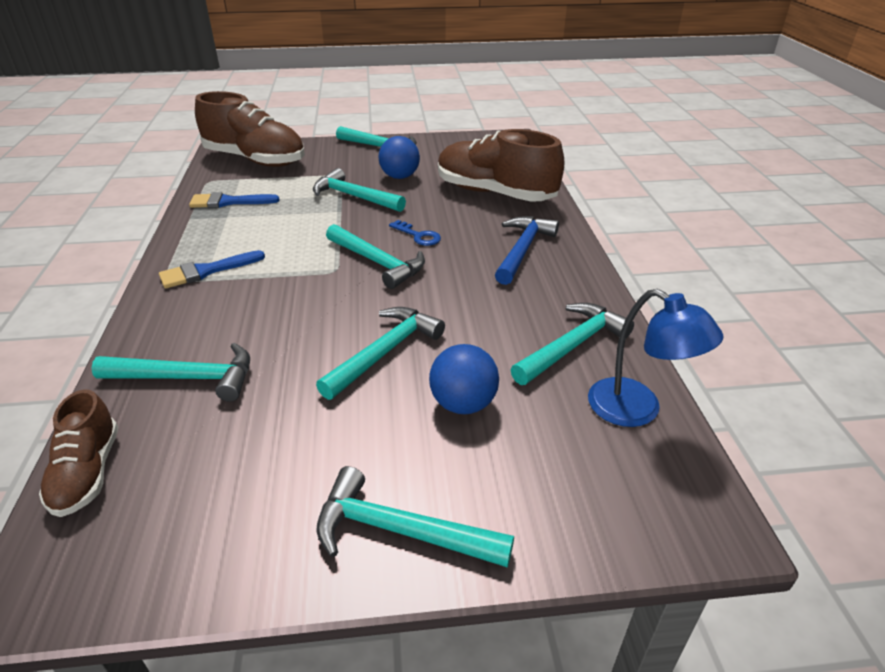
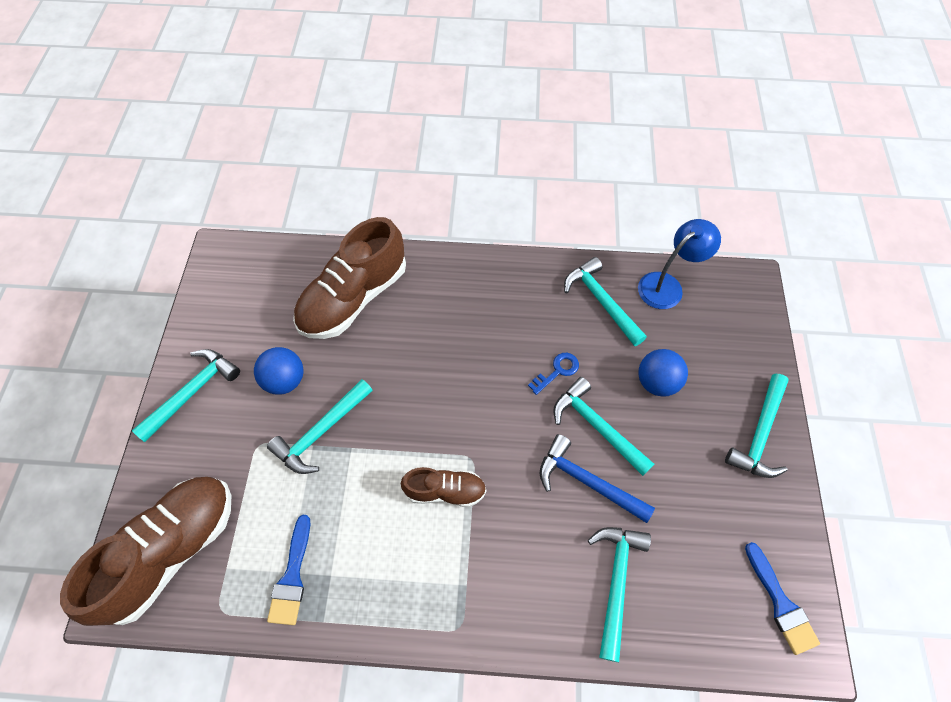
camera: 80 degrees left, 25 degrees up
(87, 473) = (716, 642): brown shoe -> brown shoe (445, 491)
(206, 271) = (449, 586): blue brush -> blue brush (781, 603)
(377, 262) = (464, 420): turquoise hammer -> none
(418, 236) = (423, 379): blue key -> blue key (557, 371)
(522, 250) = (467, 300): blue hammer -> blue hammer (587, 482)

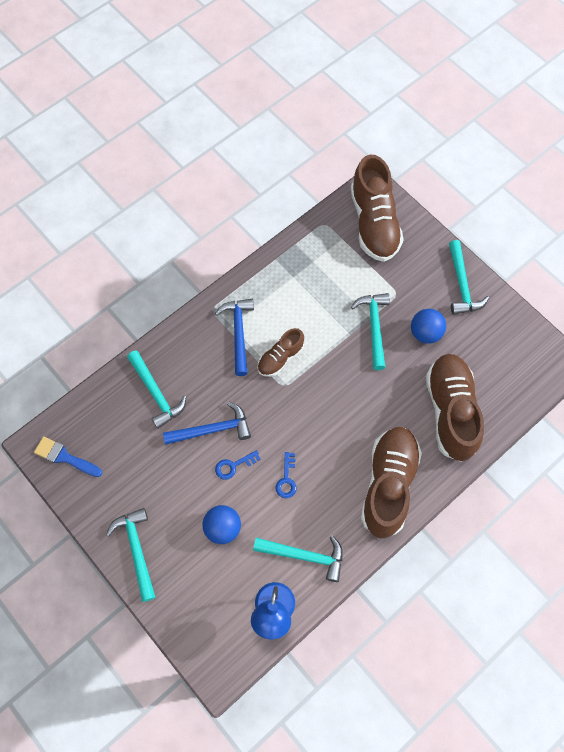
camera: 135 degrees right, 5 degrees up
(292, 577) = (309, 261): blue brush -> none
(460, 565) = (238, 333): none -> blue hammer
(473, 291) = (388, 485): none -> brown shoe
(597, 427) = (233, 466): turquoise hammer -> blue key

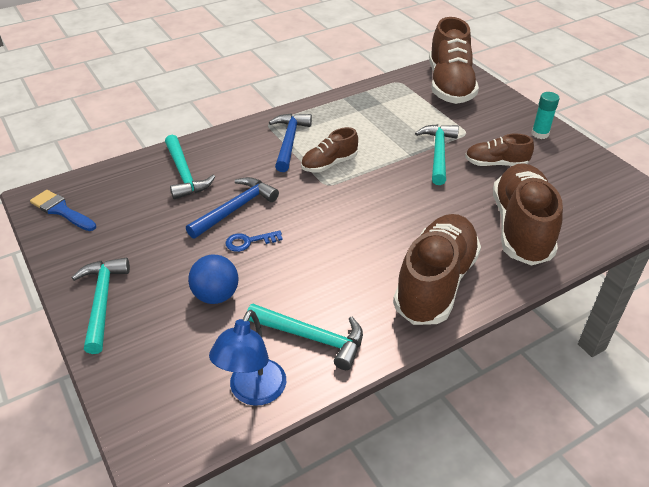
camera: 10 degrees right, 25 degrees down
(212, 429) = (235, 209): blue hammer -> blue hammer turned 45 degrees counterclockwise
(286, 479) = (309, 261): blue key -> none
(425, 333) = (496, 164): blue ball -> brown shoe
(462, 284) = (540, 134): turquoise hammer -> turquoise glue stick

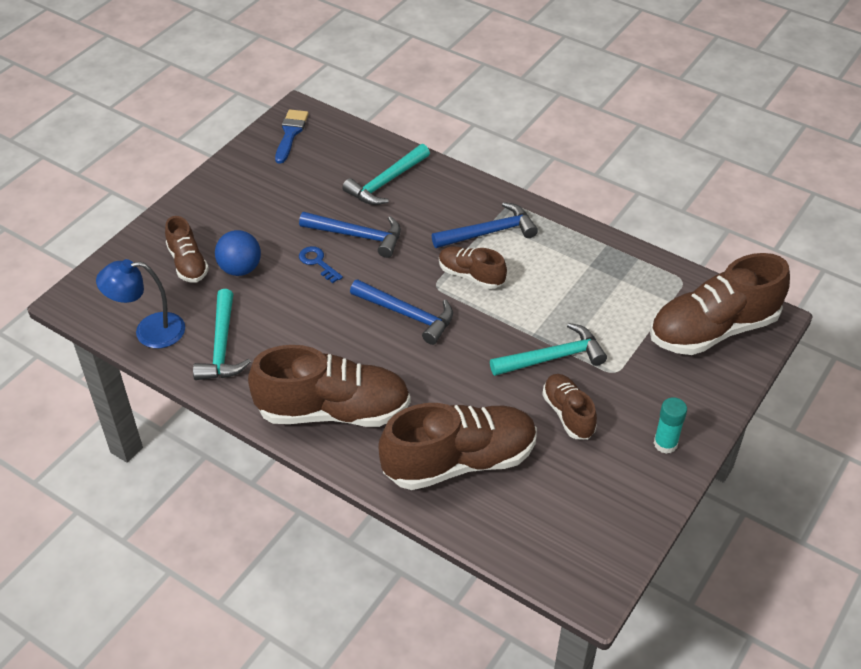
camera: 65 degrees right, 5 degrees up
(102, 302) = (200, 207): turquoise hammer -> none
(176, 333) = (188, 263): none -> brown shoe
(349, 209) = (407, 314): none -> blue hammer

